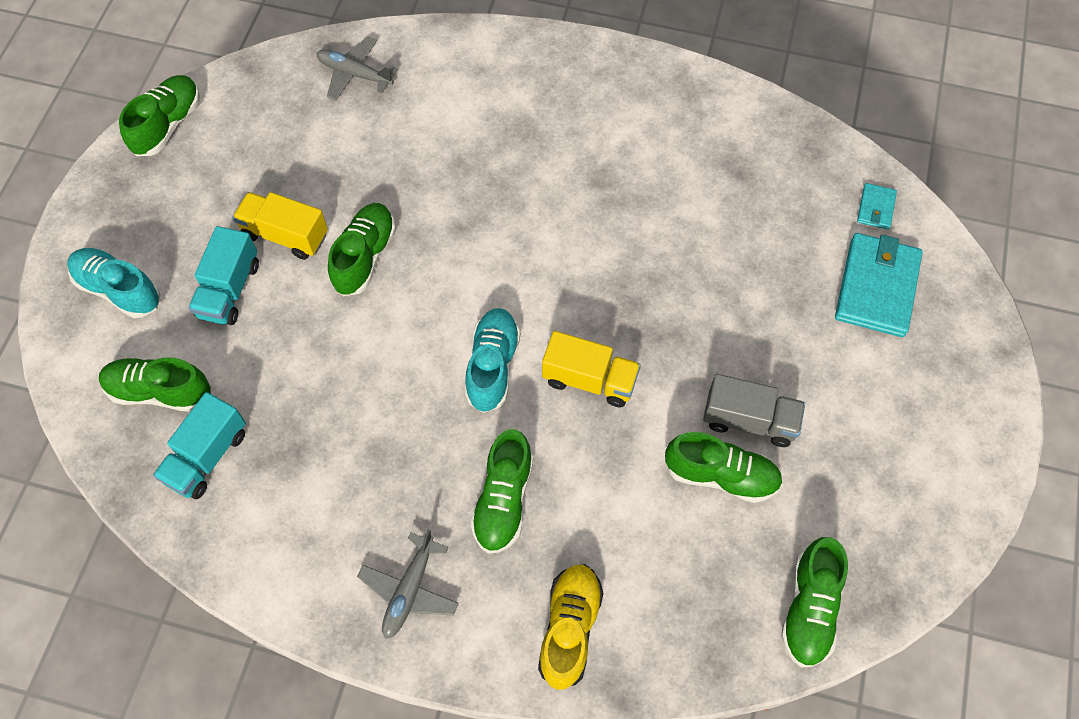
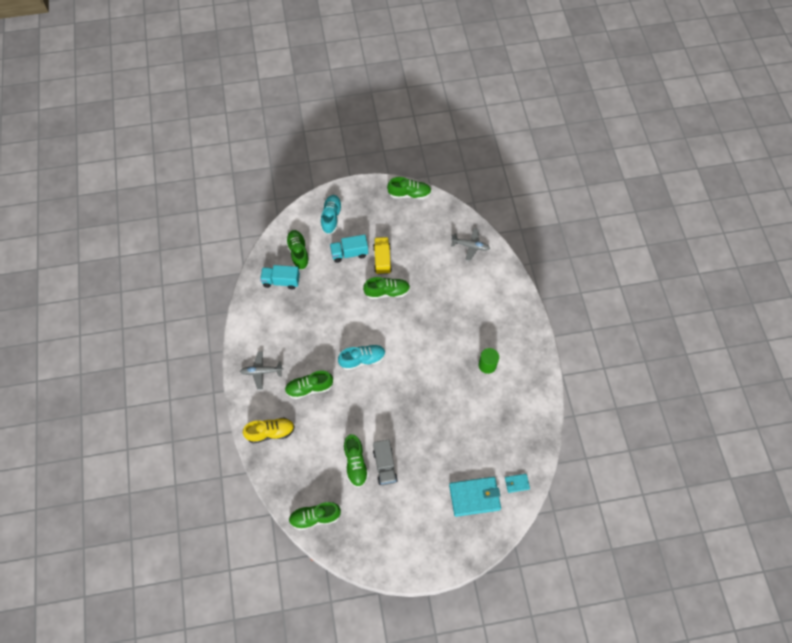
camera: 65 degrees right, 0 degrees up
(355, 74) = (470, 246): grey plane -> grey plane turned 105 degrees clockwise
(589, 380) = (373, 398): yellow truck -> none
(619, 154) = (487, 365): none -> green cylinder

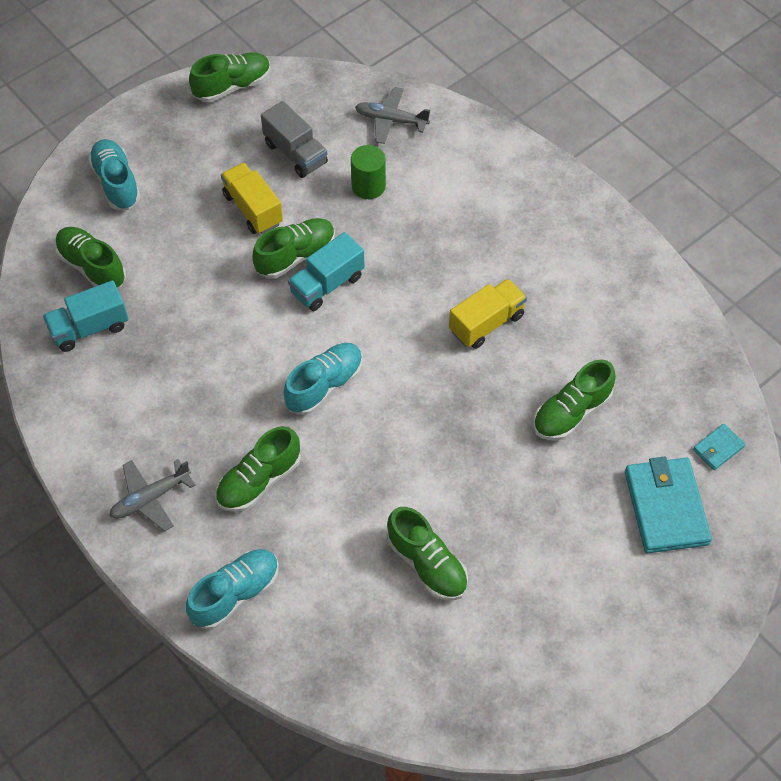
camera: 30 degrees left, 5 degrees down
(270, 432) = (235, 594): yellow shoe -> turquoise shoe
(315, 517) = (414, 696): green shoe -> green shoe (571, 412)
(349, 253) = (187, 225): turquoise truck -> turquoise truck (327, 284)
(385, 466) = (481, 539): grey truck -> grey truck (295, 153)
(451, 368) = (486, 323): none -> yellow truck
(470, 246) = (391, 120): grey plane -> grey plane turned 150 degrees counterclockwise
(474, 497) = (666, 507): turquoise wallet -> turquoise wallet turned 60 degrees counterclockwise
(487, 365) = (543, 289): green cylinder -> green cylinder (368, 186)

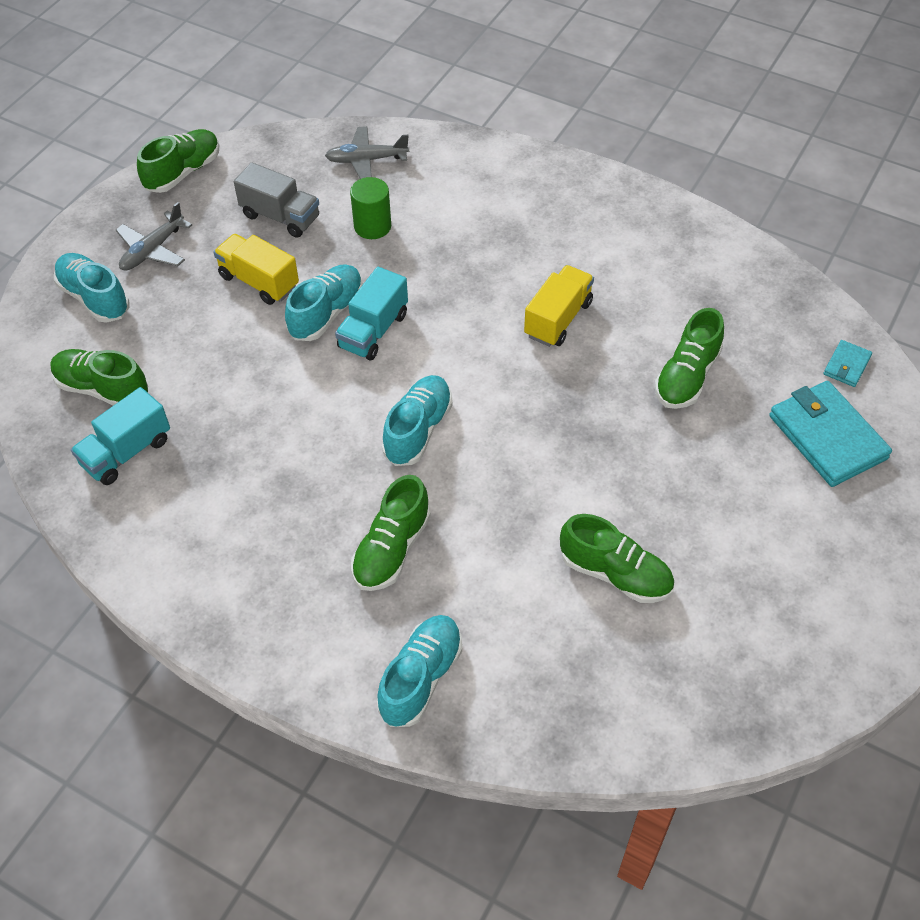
camera: 20 degrees left, 5 degrees down
(150, 498) = (276, 608): grey plane -> grey plane (153, 250)
(295, 256) = (326, 313): green shoe -> turquoise shoe

